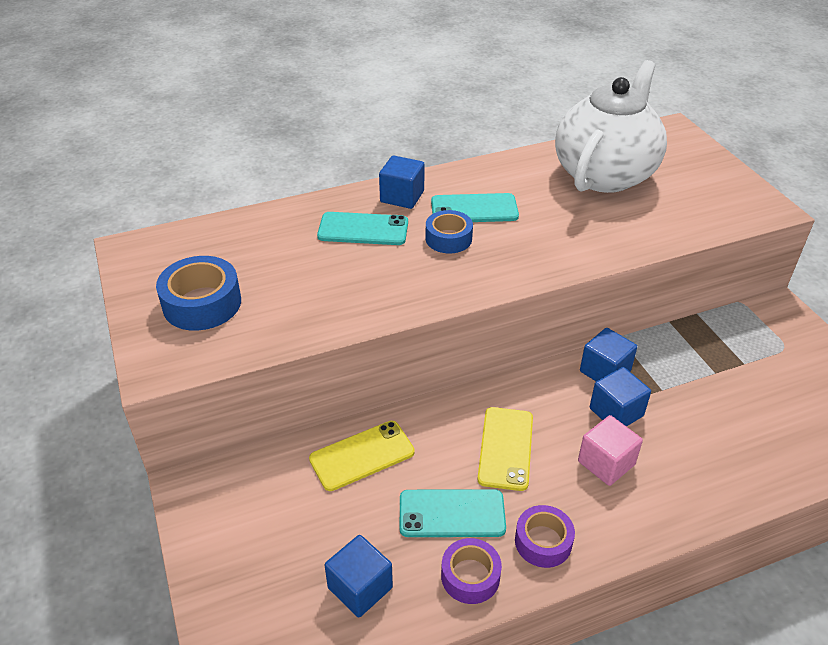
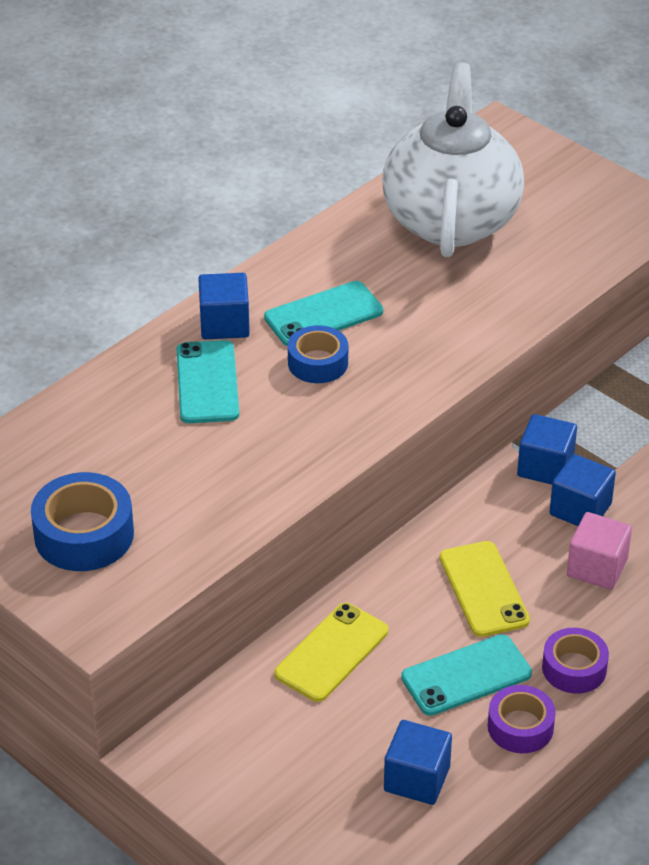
camera: 25 degrees left, 0 degrees up
(363, 229) = (207, 382): turquoise phone -> turquoise phone turned 75 degrees counterclockwise

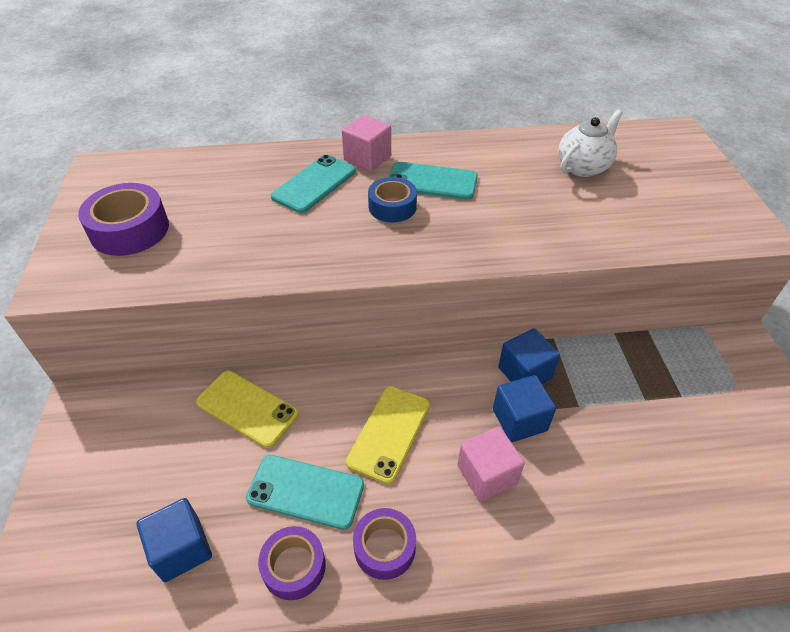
camera: 40 degrees right, 5 degrees up
(84, 534) = (130, 230): blue tape -> purple tape
(224, 324) = (367, 158): blue cube -> pink cube
(332, 652) = (247, 408): yellow phone -> yellow phone turned 45 degrees clockwise
(450, 220) = (583, 167): white teapot -> white teapot, size x0.50

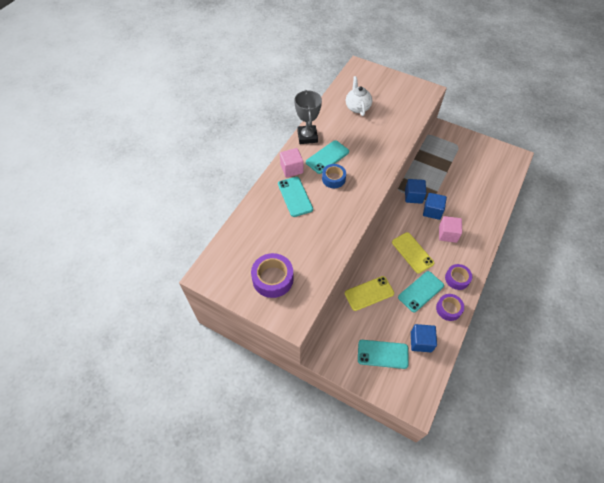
camera: 55 degrees left, 10 degrees up
(121, 493) = (382, 354): none -> turquoise phone
(451, 145) = (307, 136): none -> grey trophy

